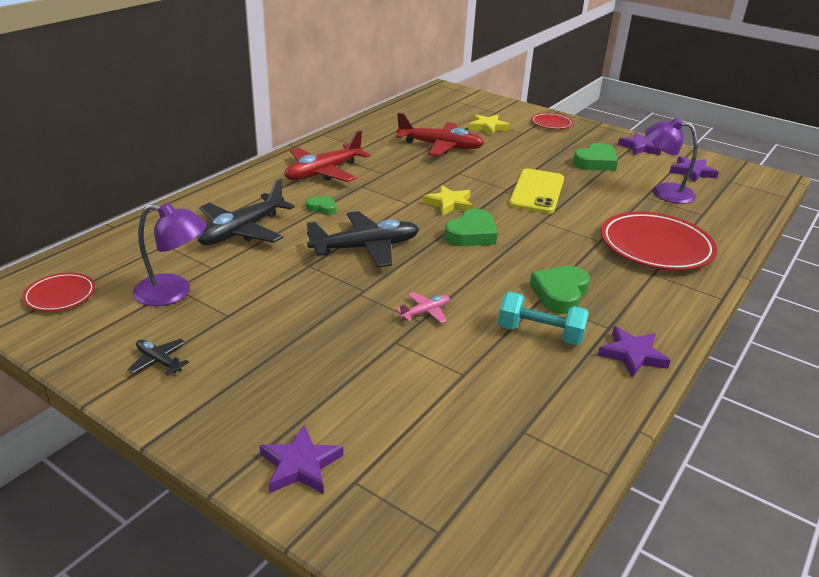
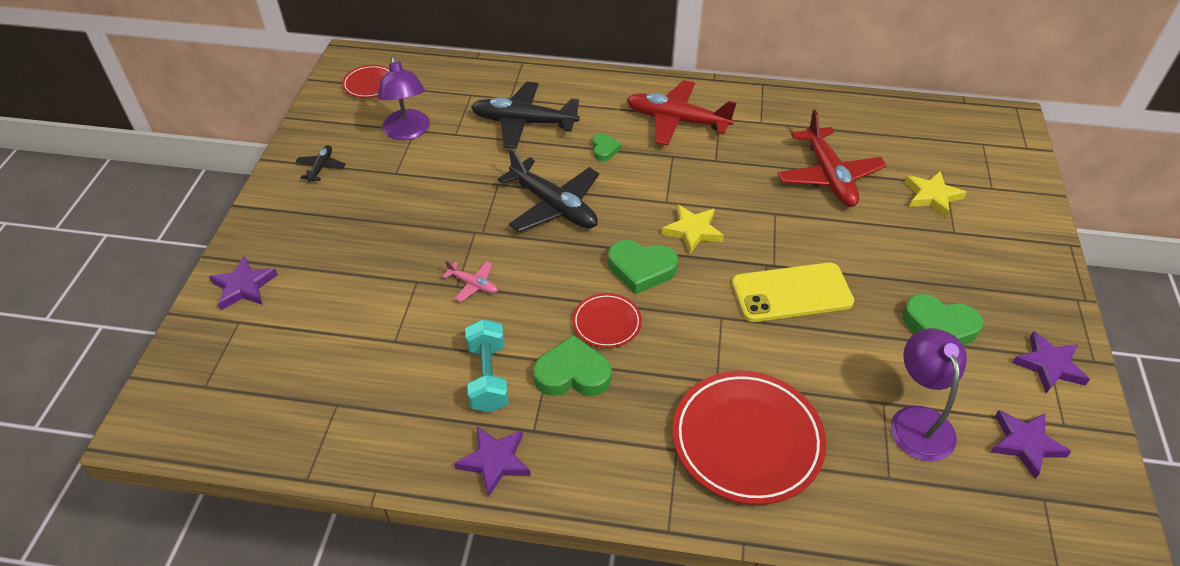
camera: 65 degrees right, 15 degrees up
(551, 124) = (1019, 250): red plate -> red plate (607, 323)

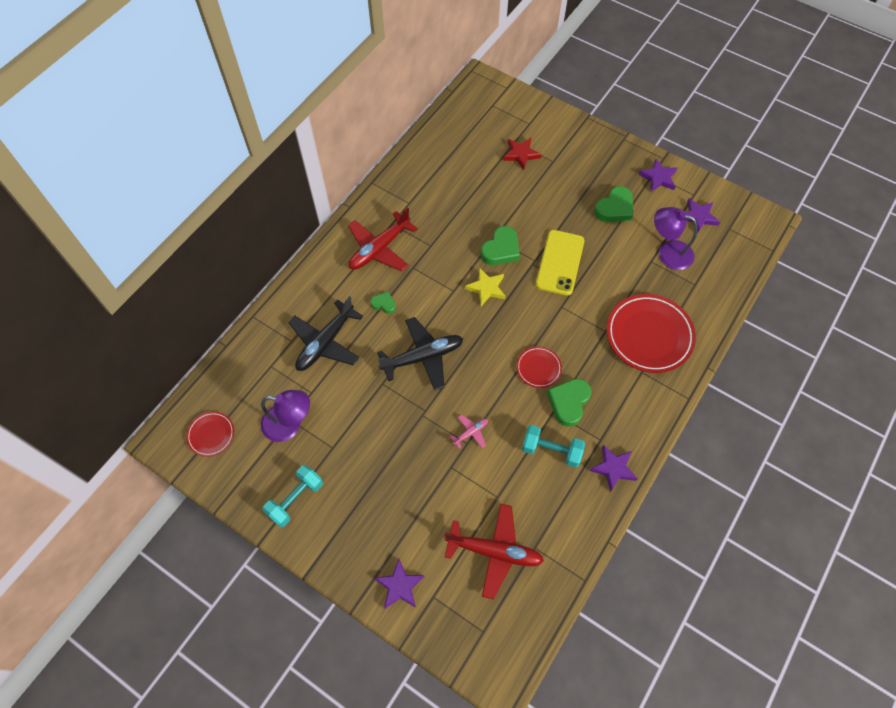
camera: 65 degrees left, 15 degrees up
(321, 167) = (295, 499): black plane -> turquoise dumbbell
(641, 269) = (504, 331): green heart -> green heart (501, 249)
(829, 177) = (478, 194): red plane -> red plane (495, 551)
(932, 196) = (521, 154): yellow star -> red star

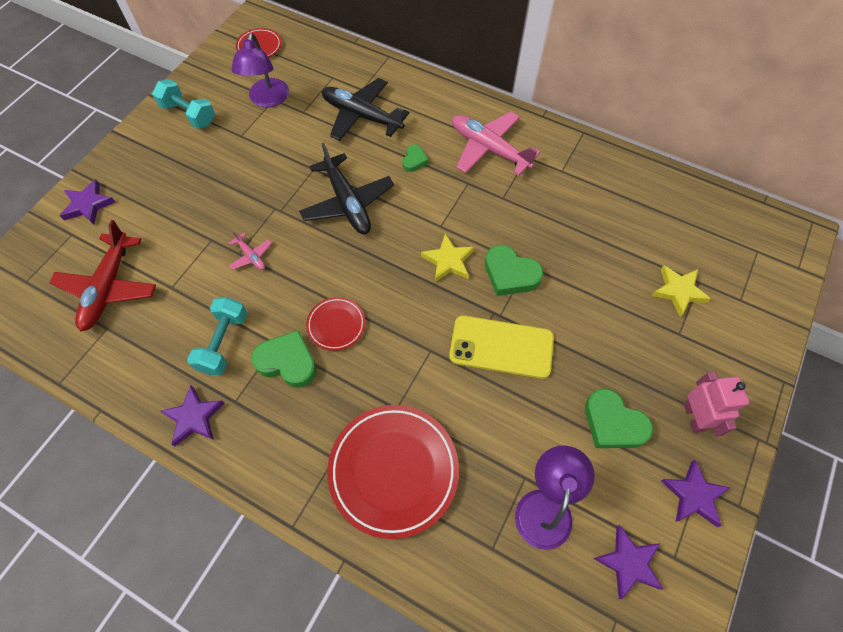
camera: 85 degrees right, 0 degrees up
(379, 249) = (489, 149): red plane -> pink plane
(521, 154) = (678, 291): red star -> yellow star
(610, 167) = (693, 417): none -> pink robot

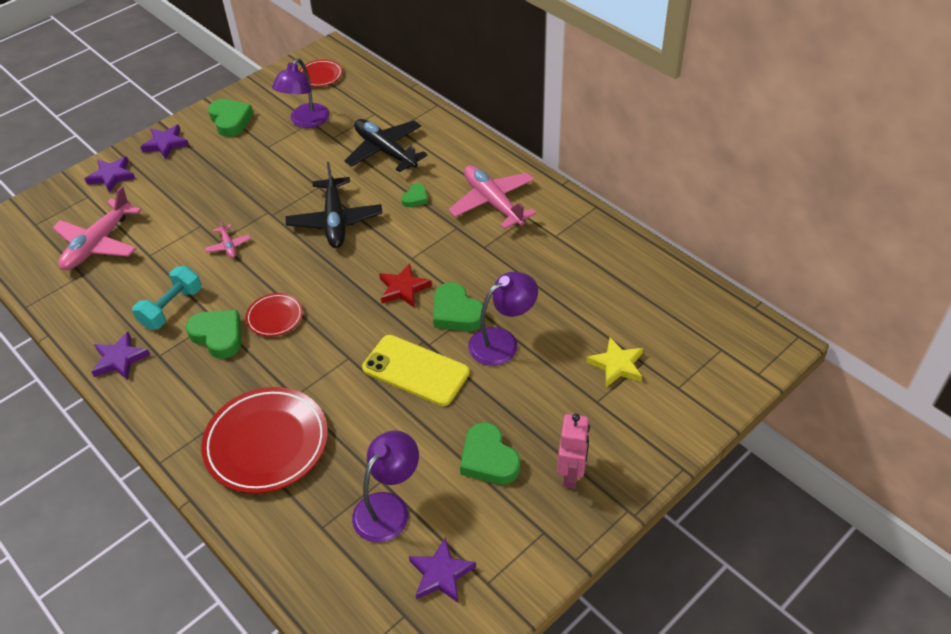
camera: 20 degrees right, 15 degrees down
(108, 288) = (98, 244): red plane -> pink plane
(189, 114) = (230, 120): turquoise dumbbell -> green heart
(448, 261) = (403, 288): yellow star -> red star
(566, 294) = (502, 342): none -> purple lamp
(693, 495) = (534, 538): purple star -> purple star (166, 144)

